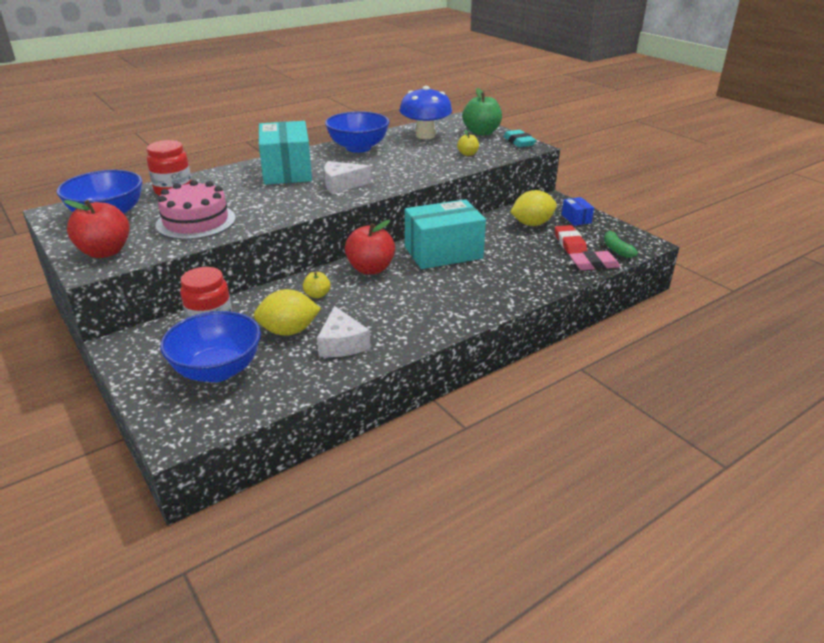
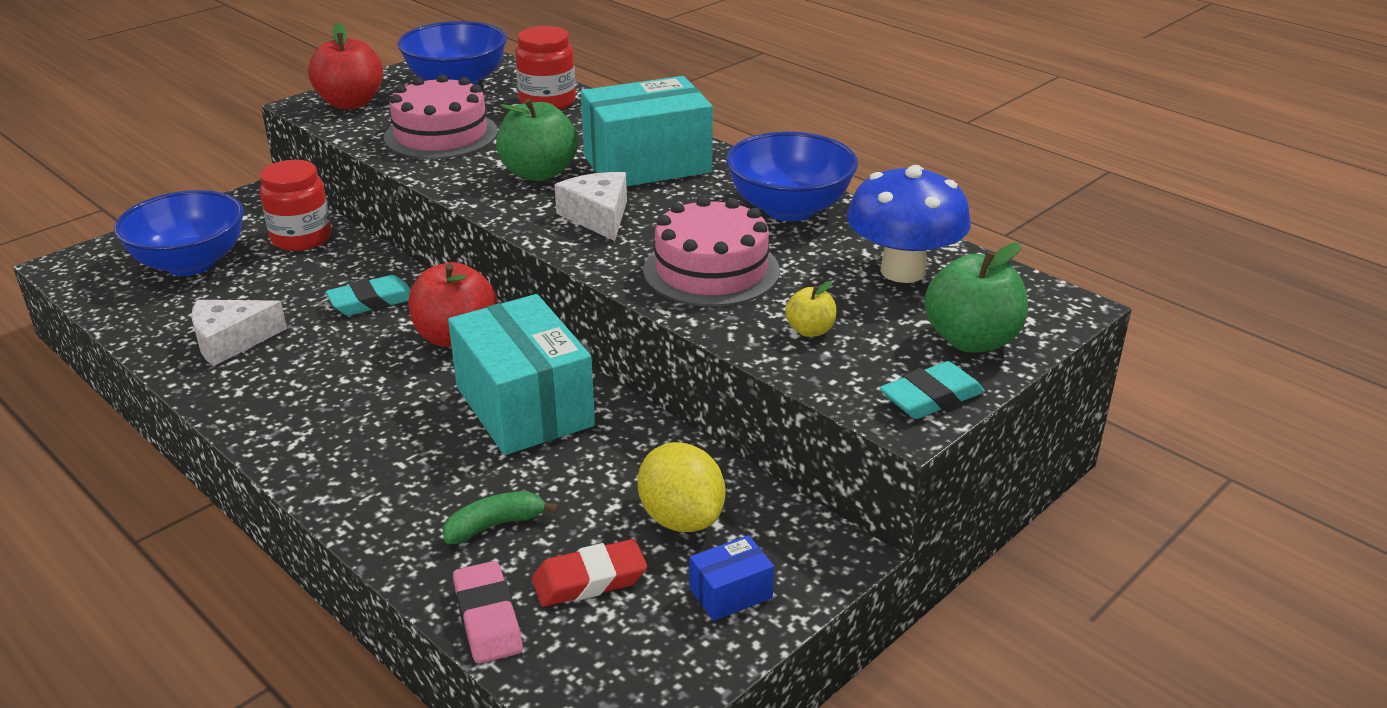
camera: 80 degrees right, 0 degrees up
(278, 196) = (539, 173): none -> green apple
(289, 331) = (272, 295): yellow lemon -> none
(317, 295) = (372, 302): yellow apple -> turquoise eraser
(410, 166) = (711, 270): none -> pink cake
(616, 249) = (569, 662): green banana -> green banana (495, 525)

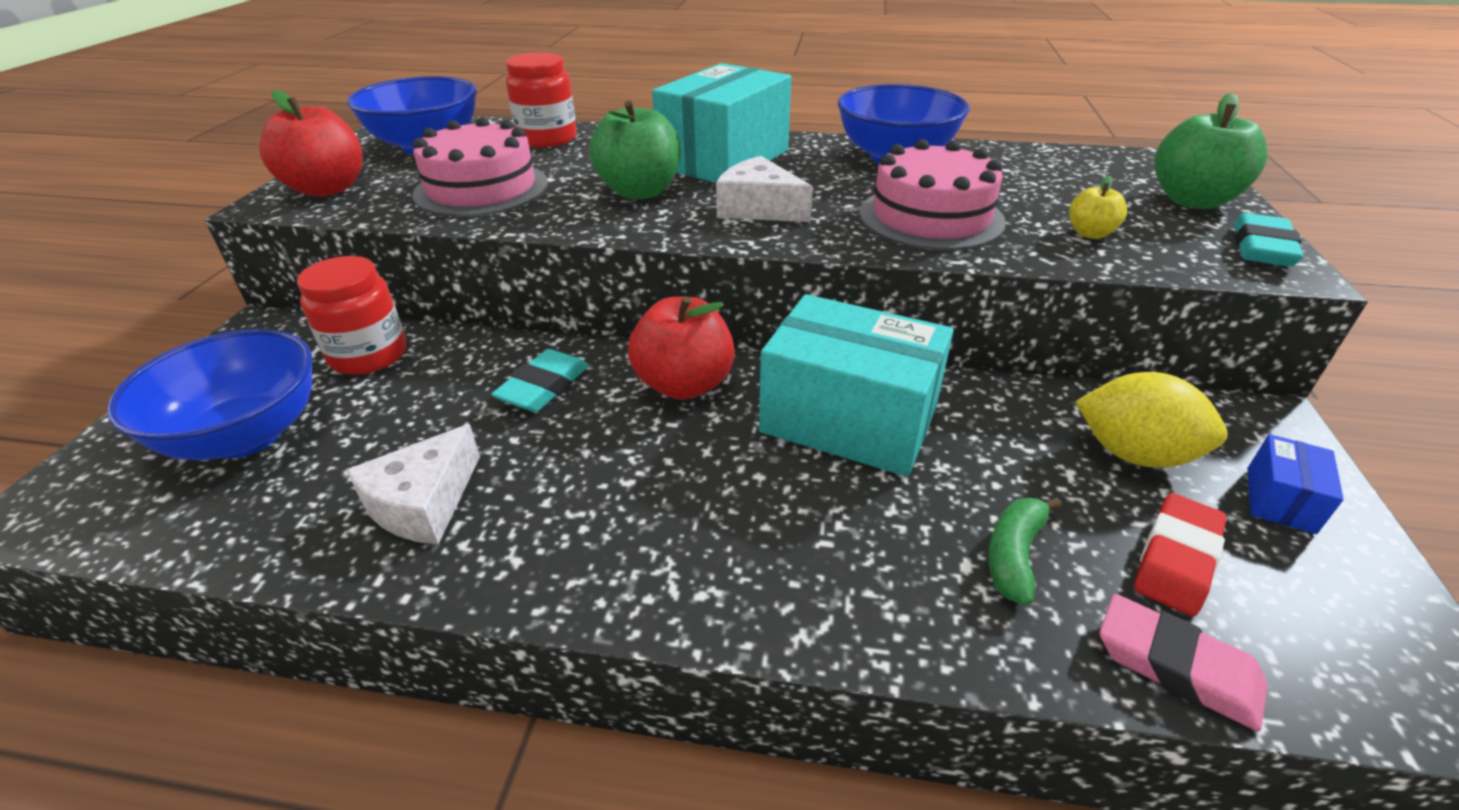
camera: 35 degrees left, 5 degrees up
(902, 271) = (1054, 172): blue mushroom -> none

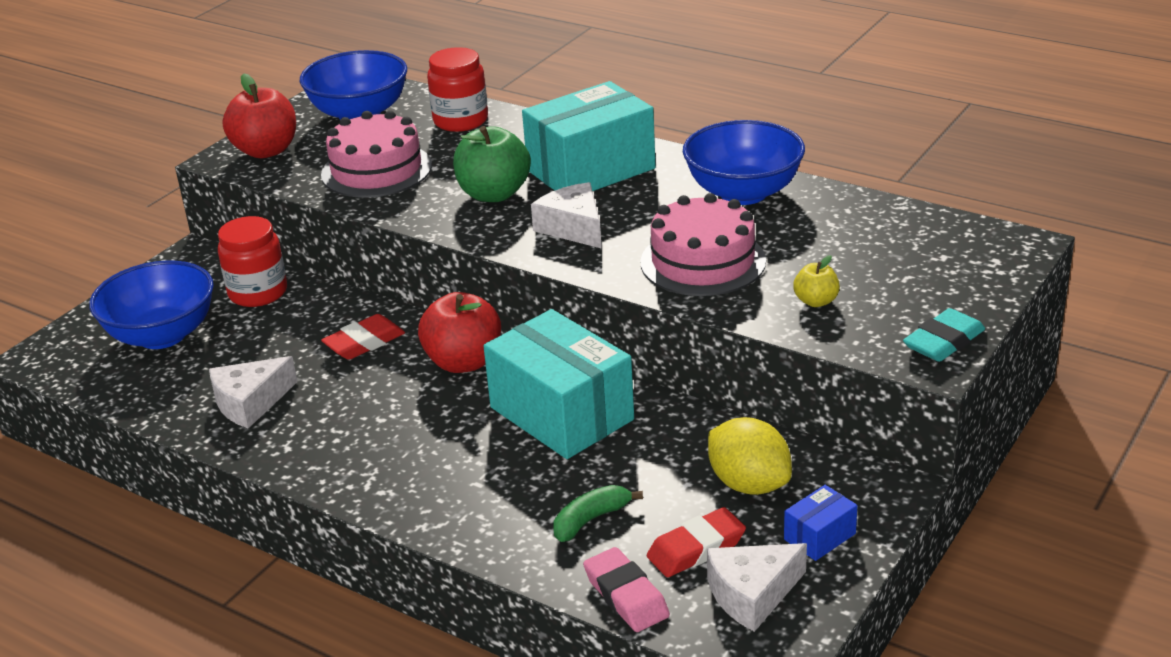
camera: 25 degrees right, 5 degrees down
(544, 387) = (364, 342): turquoise eraser -> red eraser
(1192, 200) = (955, 287): green apple -> none
(1311, 608) = (752, 594): none -> white cheese

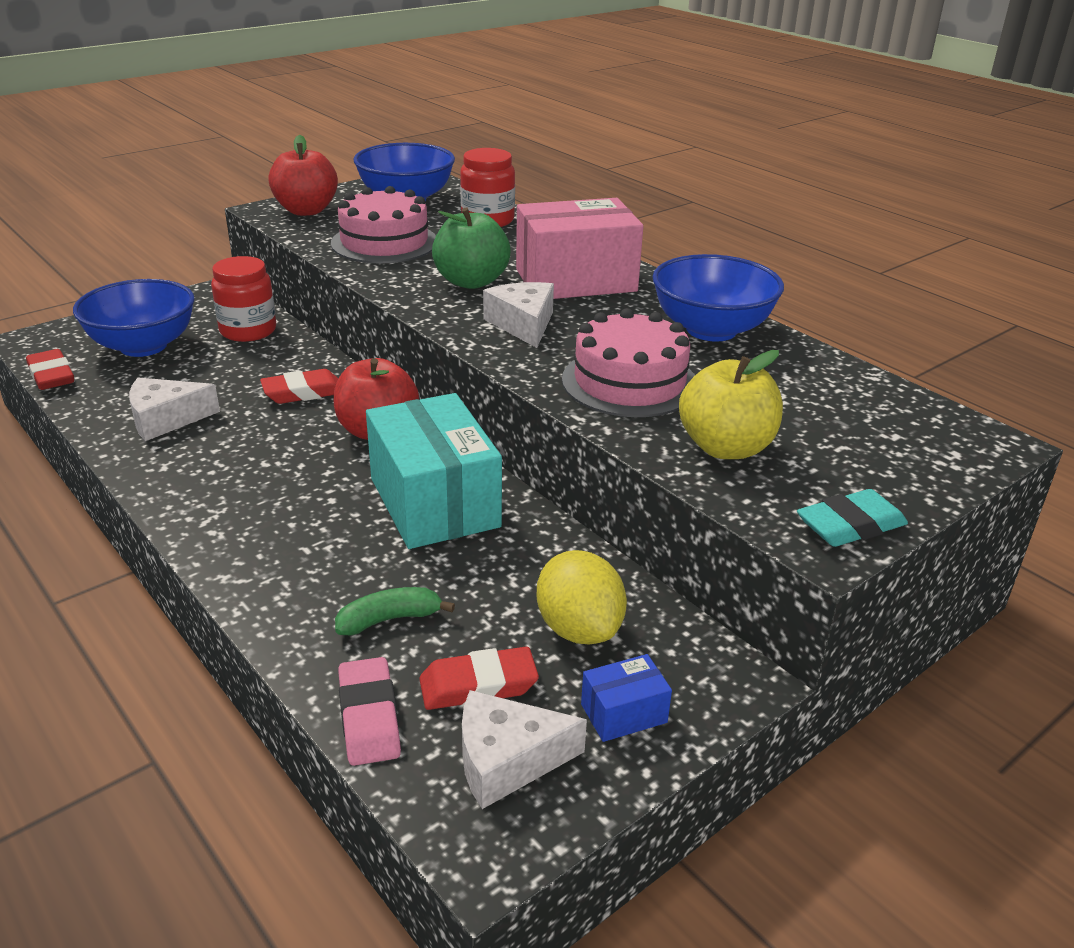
camera: 15 degrees right, 0 degrees up
(93, 389) = (51, 375): none -> red eraser
(591, 170) = (575, 280): turquoise box -> pink box
(816, 301) = (726, 448): yellow apple -> yellow apple, size x1.94

